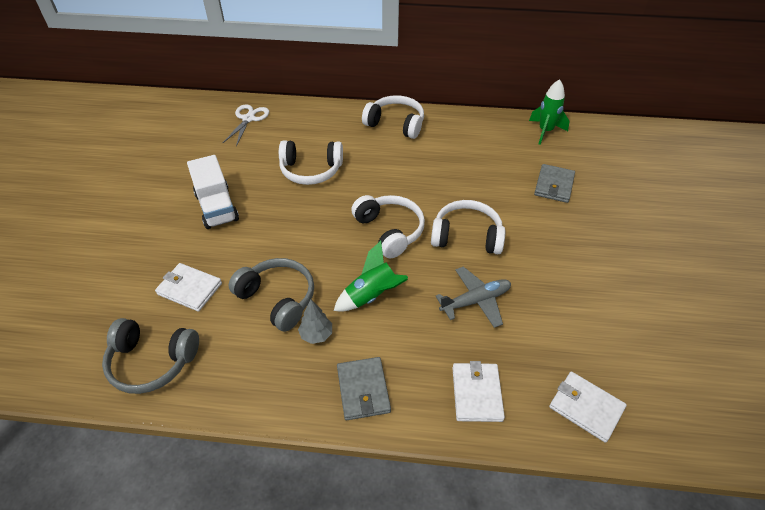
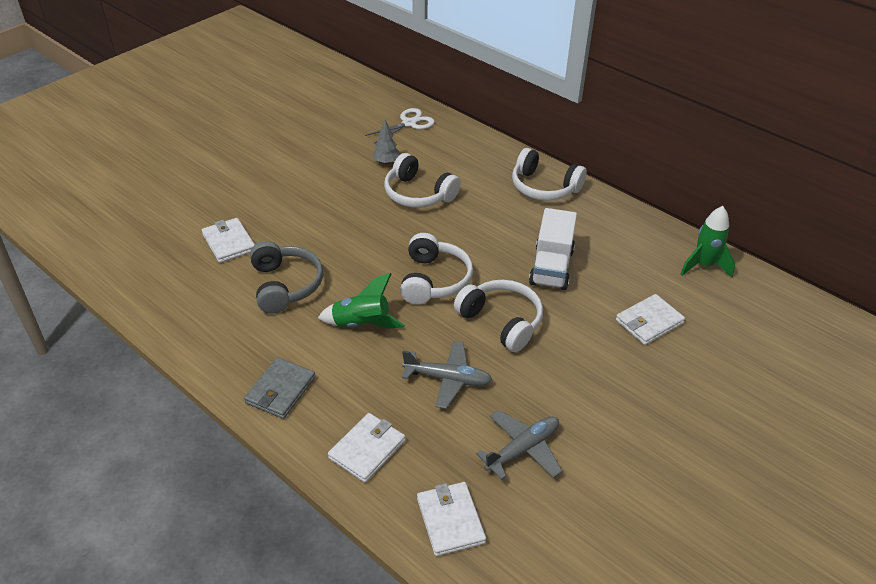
camera: 35 degrees right, 5 degrees down
(152, 362) = (155, 281): grey headphones -> none
(217, 207) = (309, 188): white truck -> white truck (551, 267)
(316, 334) = (287, 329): grey tree -> grey tree (386, 162)
(395, 124) = (544, 187): white headphones -> white headphones turned 150 degrees clockwise
(554, 185) = (649, 322): grey wallet -> white wallet
(574, 321) = (522, 449): none -> grey plane

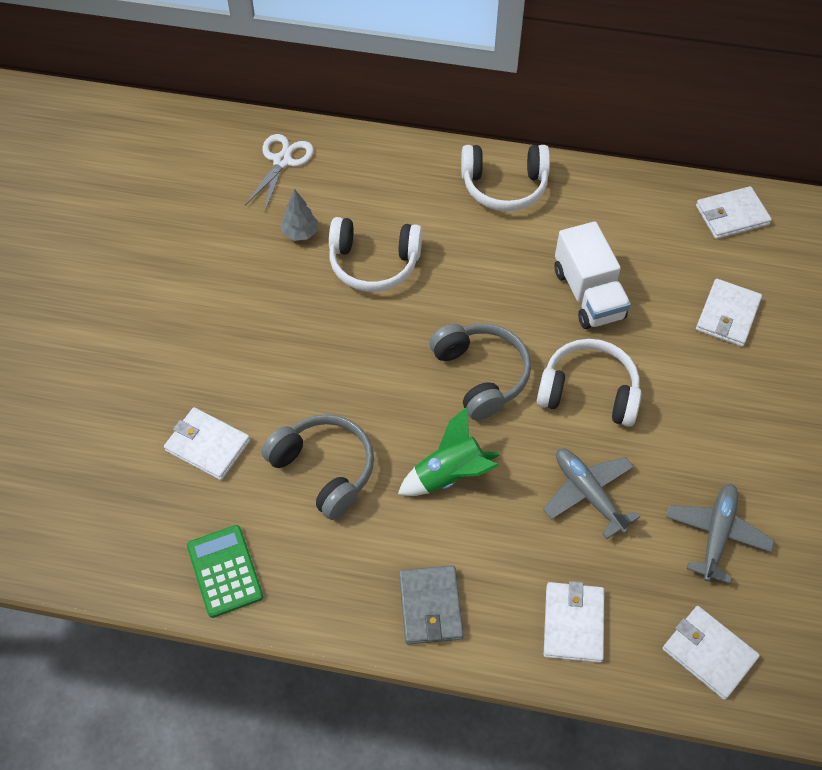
camera: 30 degrees left, 15 degrees up
(176, 309) = (225, 571): none -> green calculator
(434, 280) = (481, 375): white headphones -> grey headphones
(448, 379) = (588, 494): grey plane -> grey plane turned 105 degrees counterclockwise
(703, 266) = (731, 215): green rocket -> white wallet

